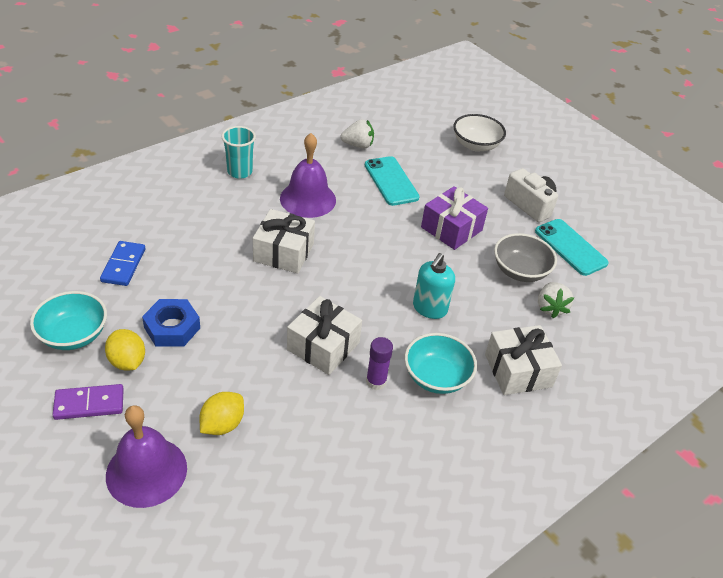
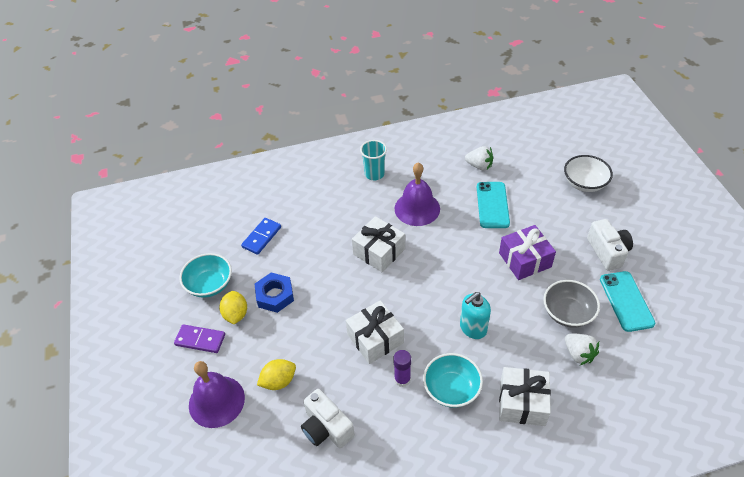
camera: 30 degrees right, 5 degrees up
(309, 460) = (326, 428): none -> white camera
(550, 308) = (578, 354): white strawberry -> white strawberry turned 60 degrees counterclockwise

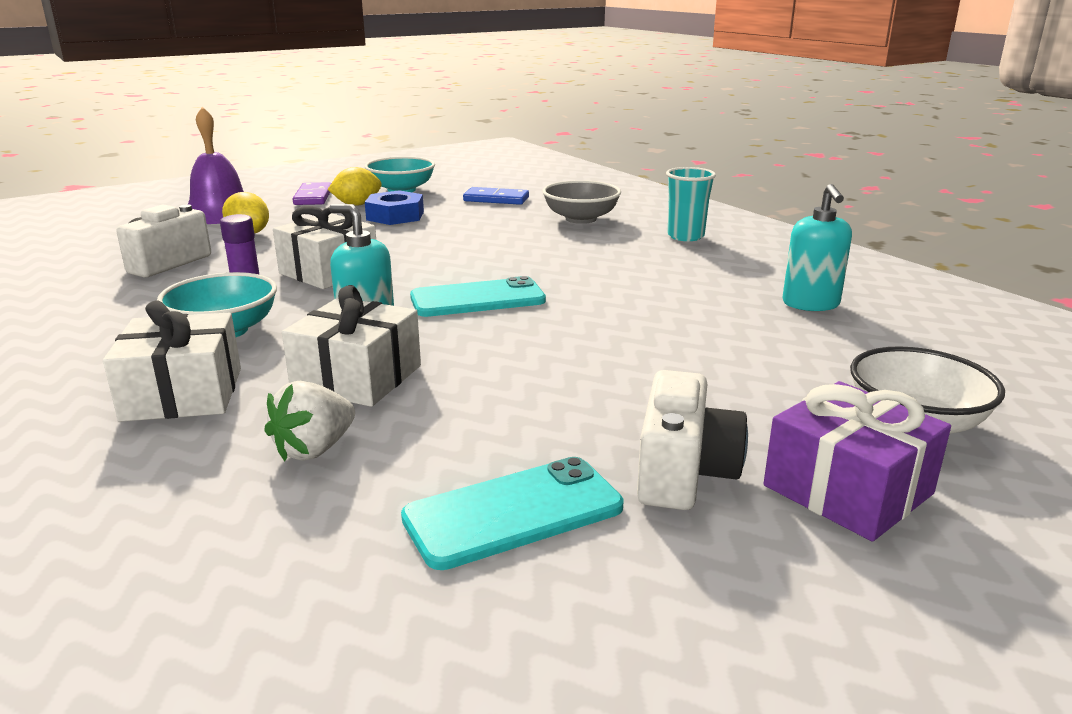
camera: 70 degrees right, 25 degrees down
(379, 252) = (512, 256): white gift -> white gift (357, 377)
(417, 208) = (635, 269): purple bell -> none
(479, 166) = (811, 304): white strawberry -> turquoise soap dispenser
(492, 205) = (710, 325): turquoise phone -> turquoise phone (477, 299)
(525, 260) = (575, 368): purple gift -> purple gift (848, 489)
(567, 313) = (438, 427): grey bowl -> grey bowl (581, 219)
(607, 252) = (683, 472): white camera -> white camera turned 45 degrees counterclockwise

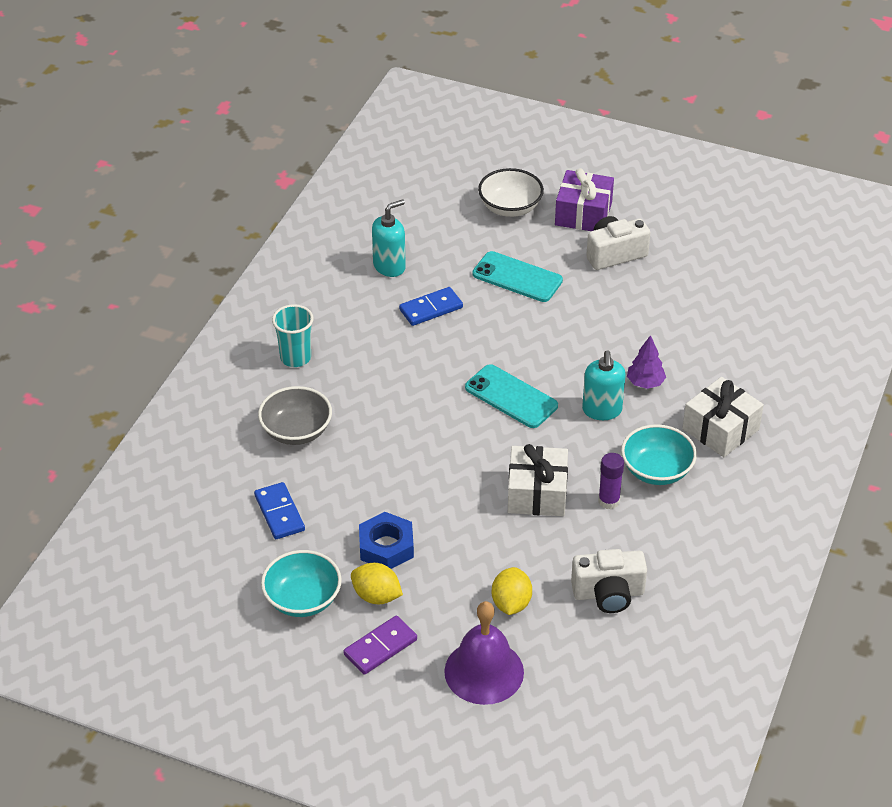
camera: 125 degrees left, 20 degrees up
(314, 449) = (707, 355): white strawberry -> none
(357, 377) = (645, 383): white gift -> purple tree
(513, 513) = (684, 283): turquoise phone -> turquoise phone (517, 277)
(695, 303) = (431, 308): none -> blue domino

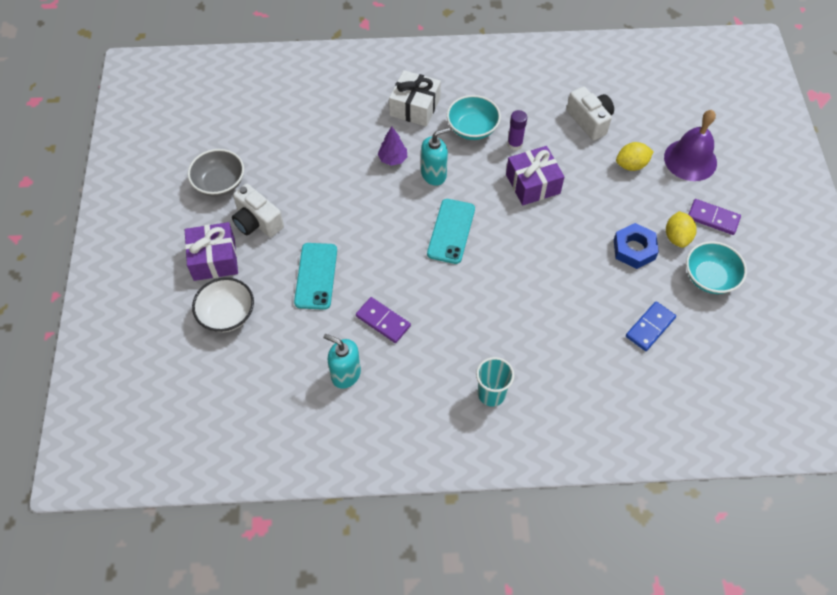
camera: 115 degrees left, 15 degrees up
(296, 431) = (567, 354): grey bowl -> grey bowl (220, 183)
(431, 308) = (383, 321): blue domino -> purple domino
(537, 493) = (533, 184): white gift -> purple gift

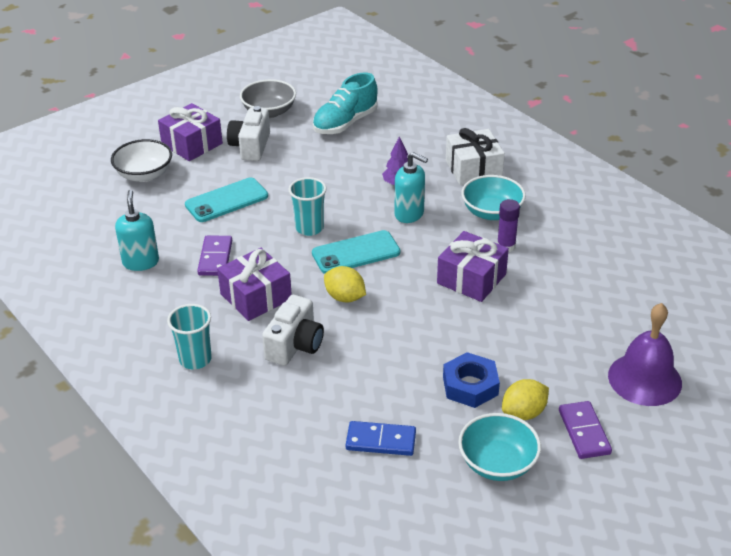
camera: 55 degrees right, 20 degrees down
(285, 145) = (345, 123): none -> turquoise shoe
(398, 242) = (309, 228): none -> turquoise cup
(450, 319) = (256, 297): none -> purple gift
(589, 121) = (600, 282): white camera -> white camera (295, 345)
(631, 165) = (580, 336): yellow lemon -> yellow lemon (345, 297)

